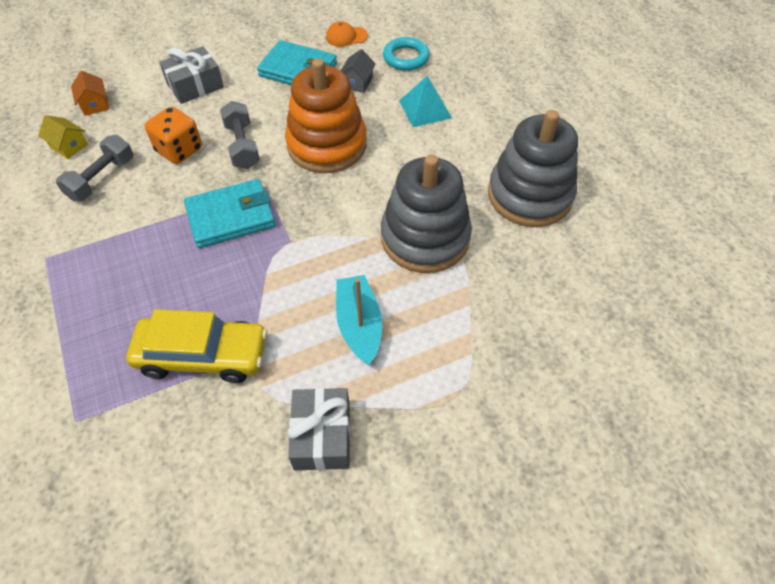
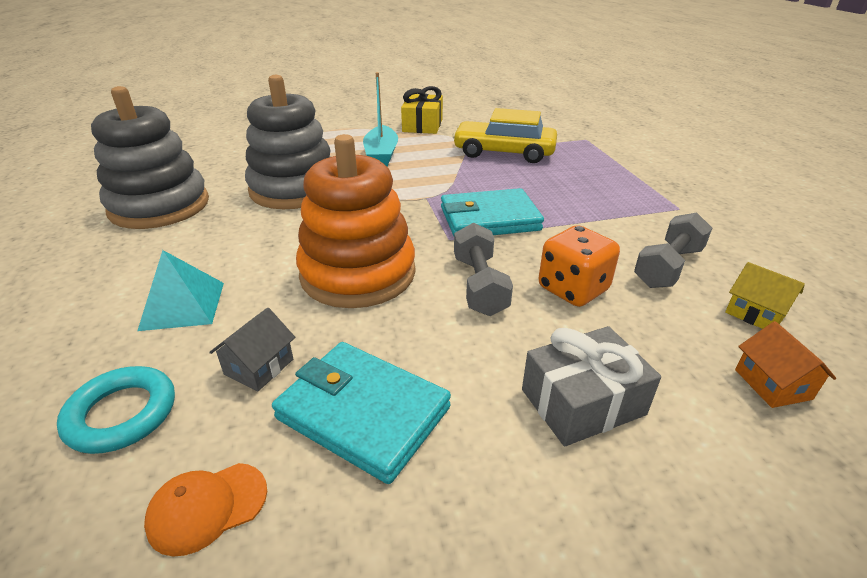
camera: 170 degrees left, 20 degrees down
(322, 436) = (422, 125): grey gift -> yellow gift
(346, 36) = (207, 507): orange cap -> orange cap turned 150 degrees clockwise

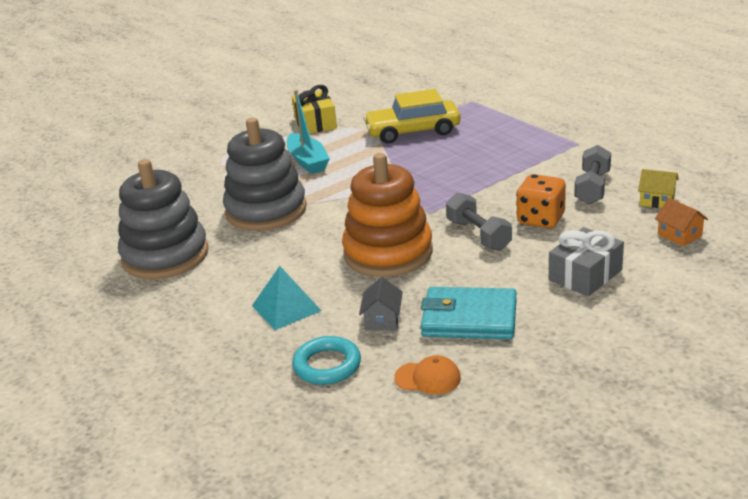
camera: 20 degrees left, 5 degrees down
(207, 507) = (428, 378): orange cap -> orange cap turned 120 degrees counterclockwise
(489, 219) = (448, 189): turquoise wallet -> none

